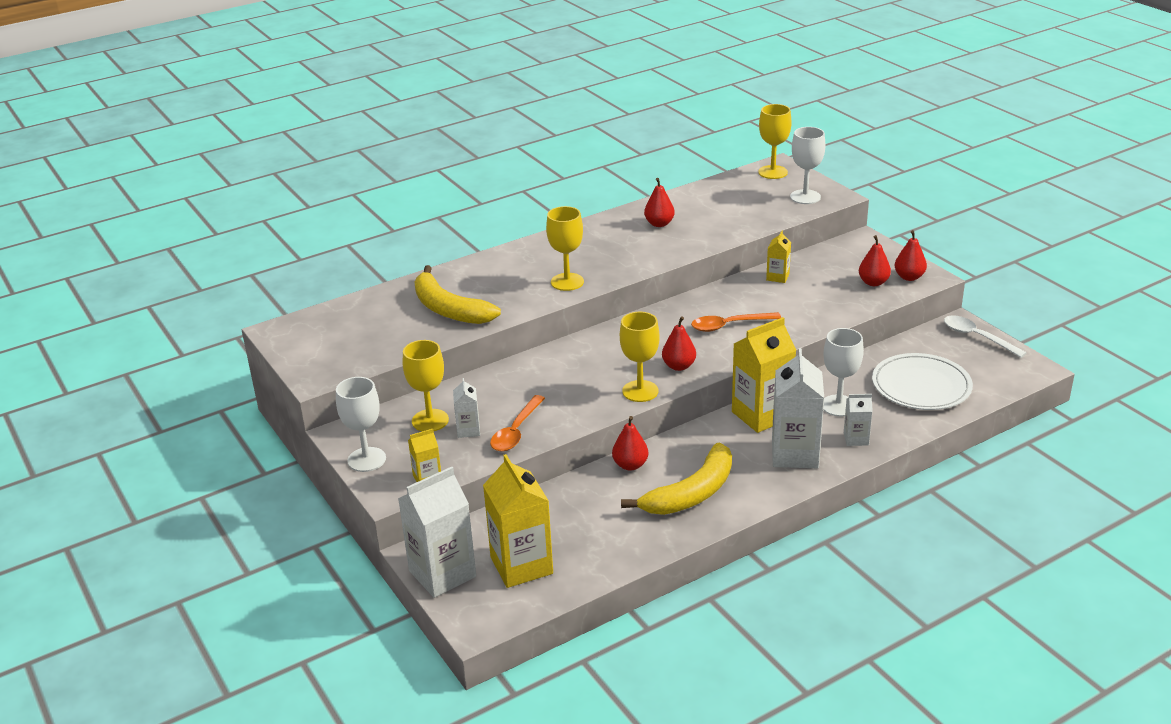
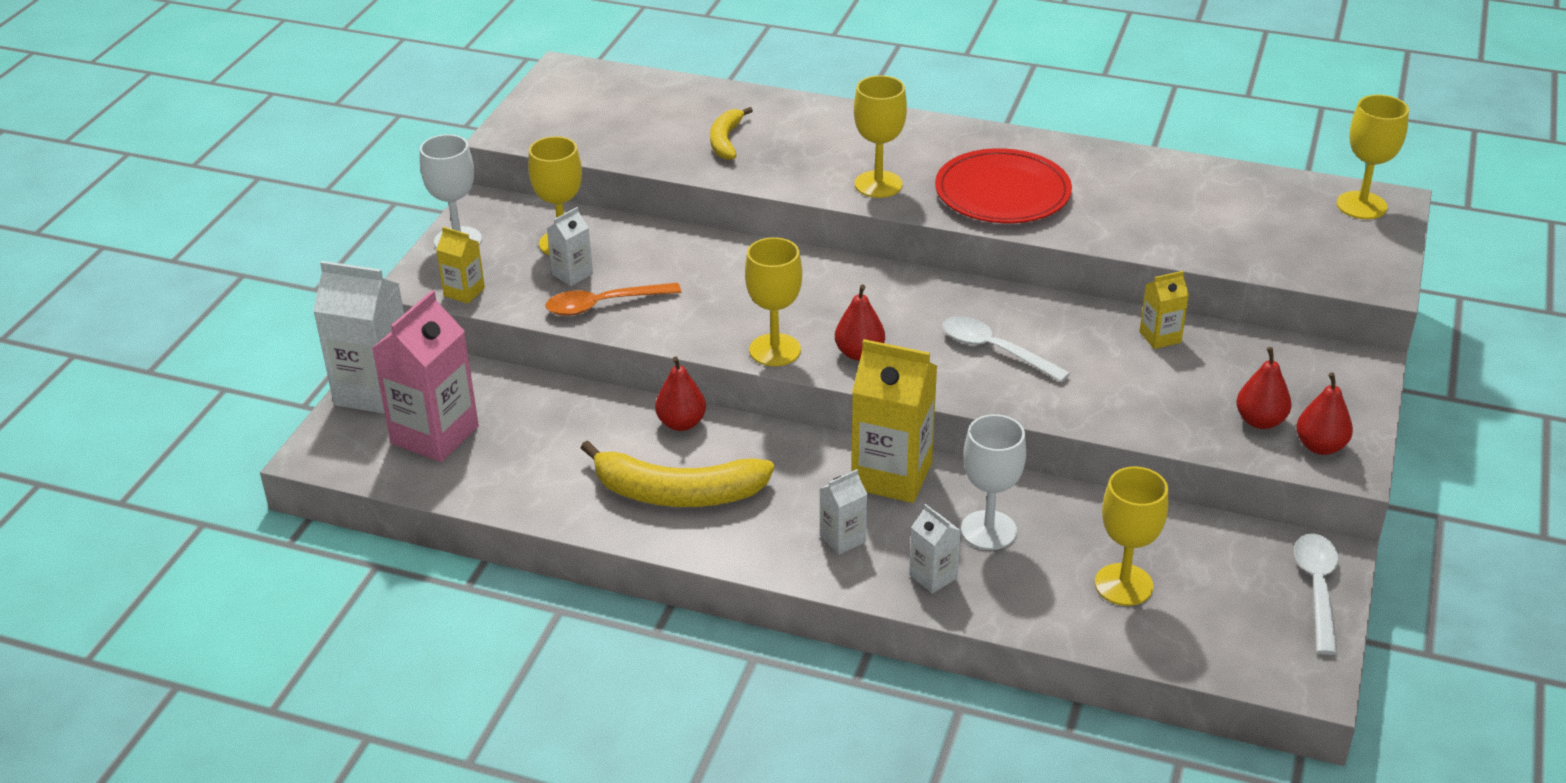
camera: 50 degrees right, 5 degrees up
(449, 309) = (726, 140): yellow banana -> yellow banana, size x0.56
(521, 565) = (435, 435): yellow carton -> pink carton
(629, 252) = (1002, 193): none -> red plate
(659, 224) = (1097, 183): red pear -> none
(729, 325) = (995, 350): orange spoon -> white spoon
(795, 454) = (842, 539): white carton -> white carton, size x0.50
(805, 197) = (1336, 258): white goblet -> none
(921, 386) = (1123, 585): white plate -> yellow goblet

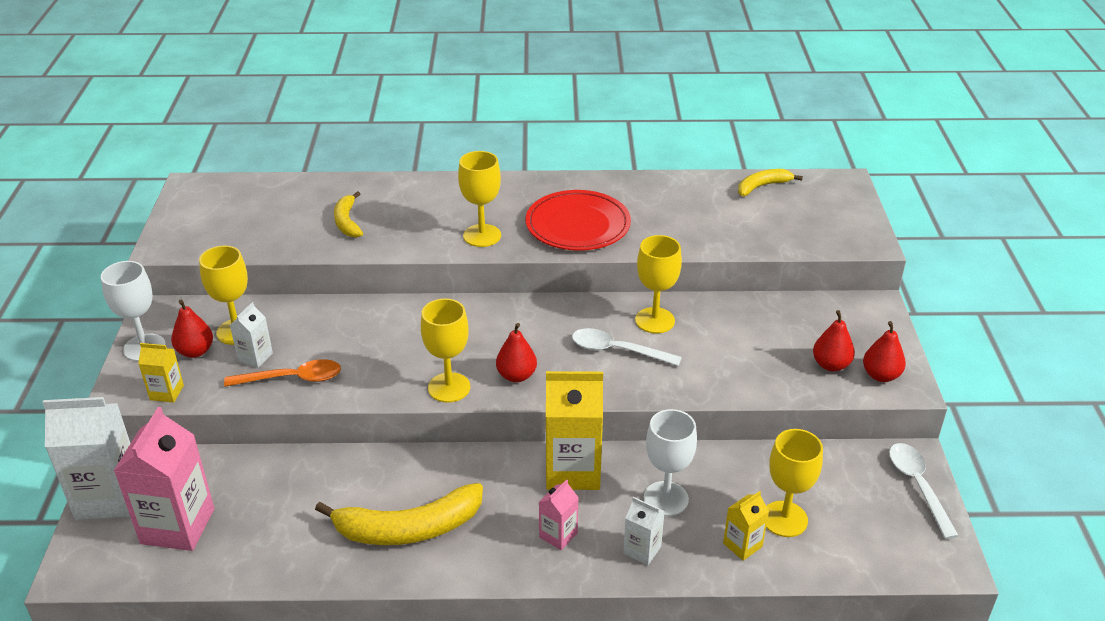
camera: 20 degrees left, 0 degrees up
(603, 305) = (292, 378): orange spoon -> orange spoon turned 150 degrees counterclockwise
(681, 423) = (387, 465): red pear -> red pear (195, 351)
(842, 539) = (558, 535): white carton -> pink carton
(1160, 337) = (730, 314): yellow carton -> yellow carton (742, 545)
(1270, 188) = (762, 186): none -> yellow banana
(1361, 205) = (828, 188): yellow goblet -> yellow goblet (655, 320)

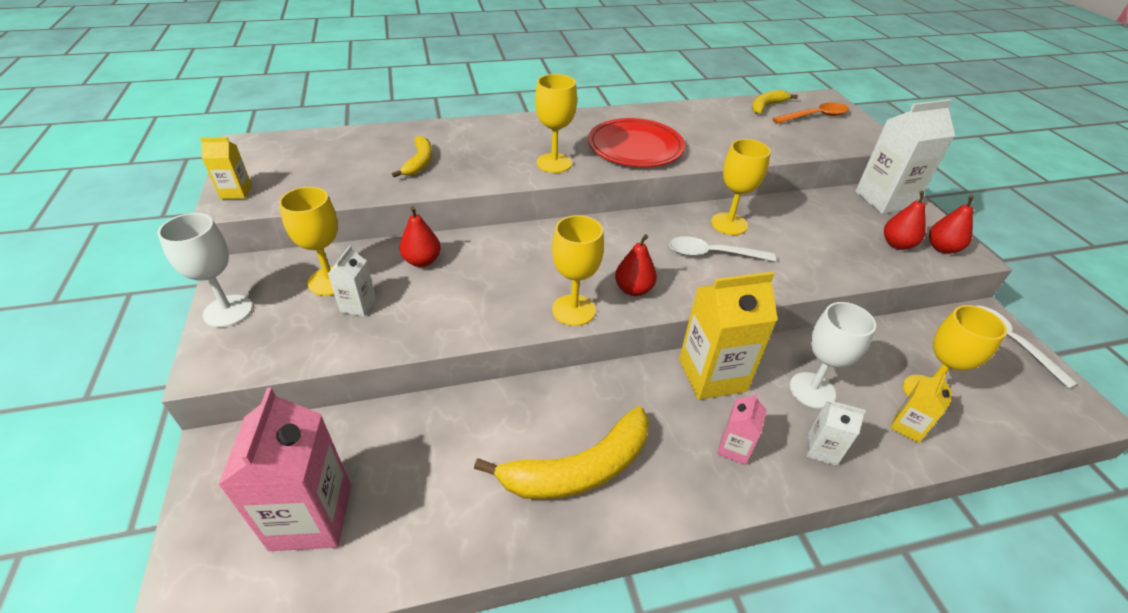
camera: 15 degrees left, 5 degrees up
(108, 498) = (215, 495): white carton -> white carton (884, 200)
(167, 392) = (265, 358): yellow carton -> yellow carton (236, 192)
(195, 351) = (289, 308): red pear -> red pear (422, 261)
(292, 378) = (406, 323): orange spoon -> orange spoon (815, 116)
(347, 222) = (419, 162): yellow banana -> yellow banana turned 150 degrees counterclockwise

